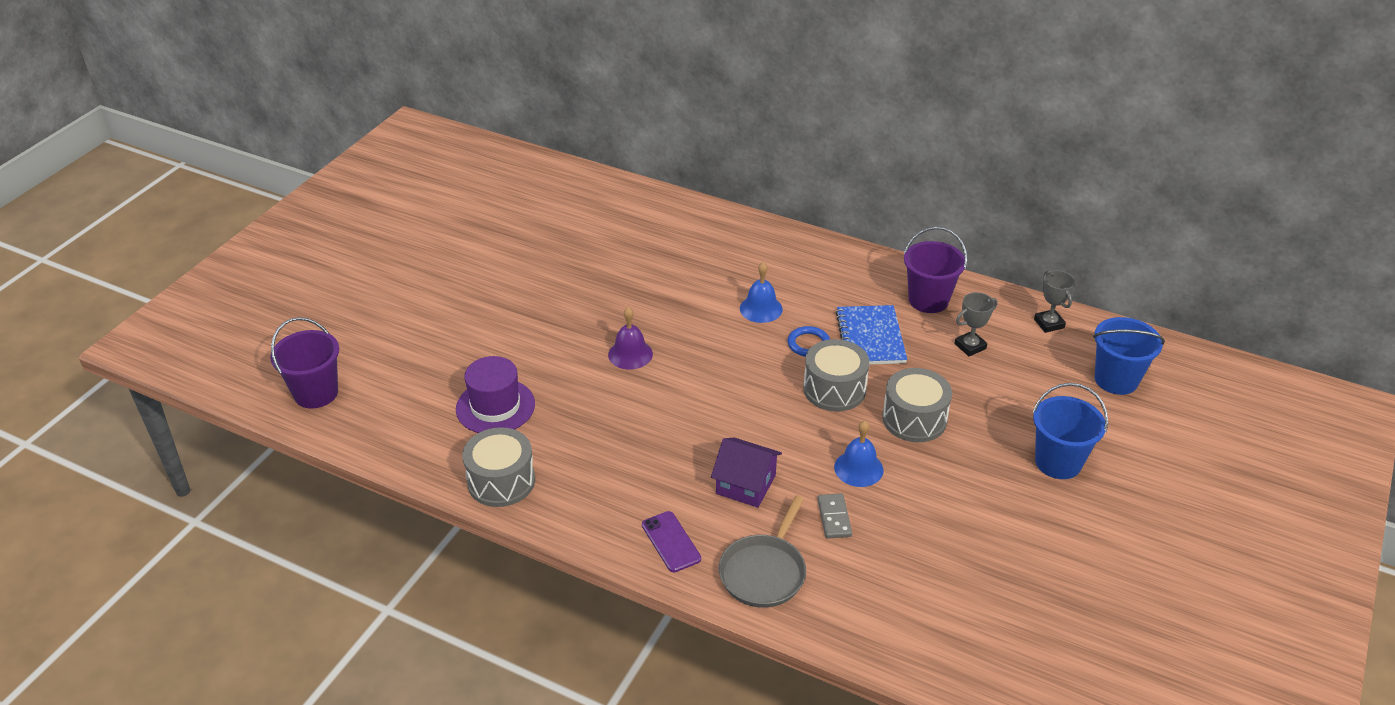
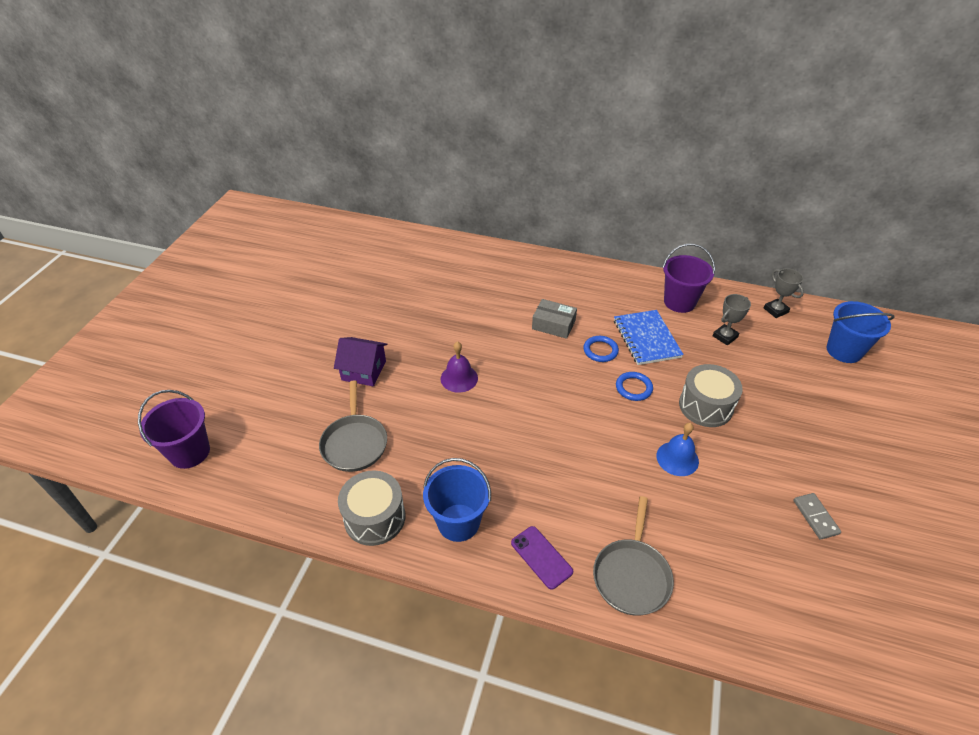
camera: 10 degrees left, 5 degrees up
(495, 406) = (354, 443): purple hat -> grey pan
(745, 484) = (589, 488): purple house -> purple house (364, 370)
(761, 308) = (553, 325): blue bell -> grey box
(834, 389) = (633, 388): grey drum -> blue ring
(834, 518) = (673, 510): grey domino -> grey domino (815, 517)
(1058, 462) = (831, 429): blue bucket -> blue bucket (458, 522)

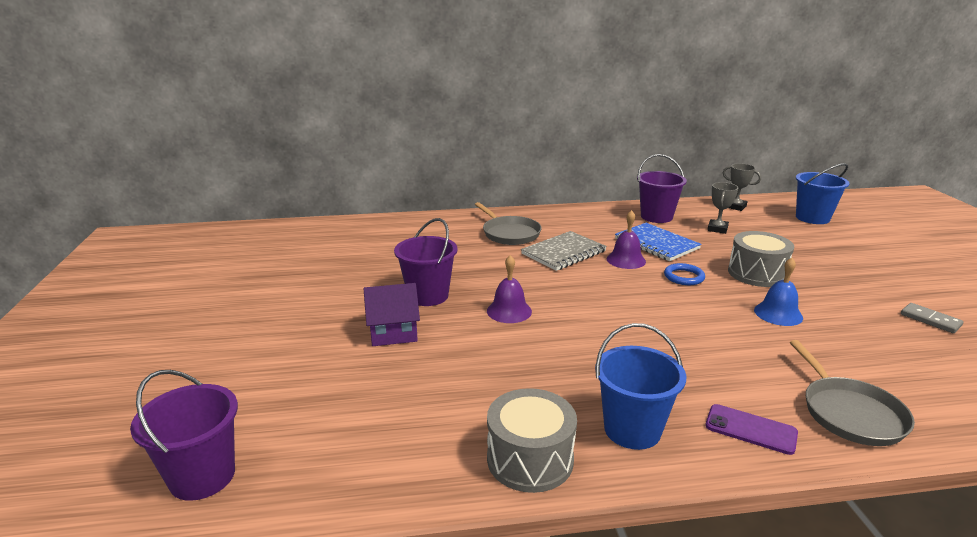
camera: 25 degrees left, 20 degrees down
(354, 443) = (439, 396): grey pan -> grey pan (509, 233)
(411, 341) = (428, 296): none -> purple bucket
(553, 325) = (563, 253): grey box -> grey notebook
(600, 350) = (626, 260): blue ring -> purple bell

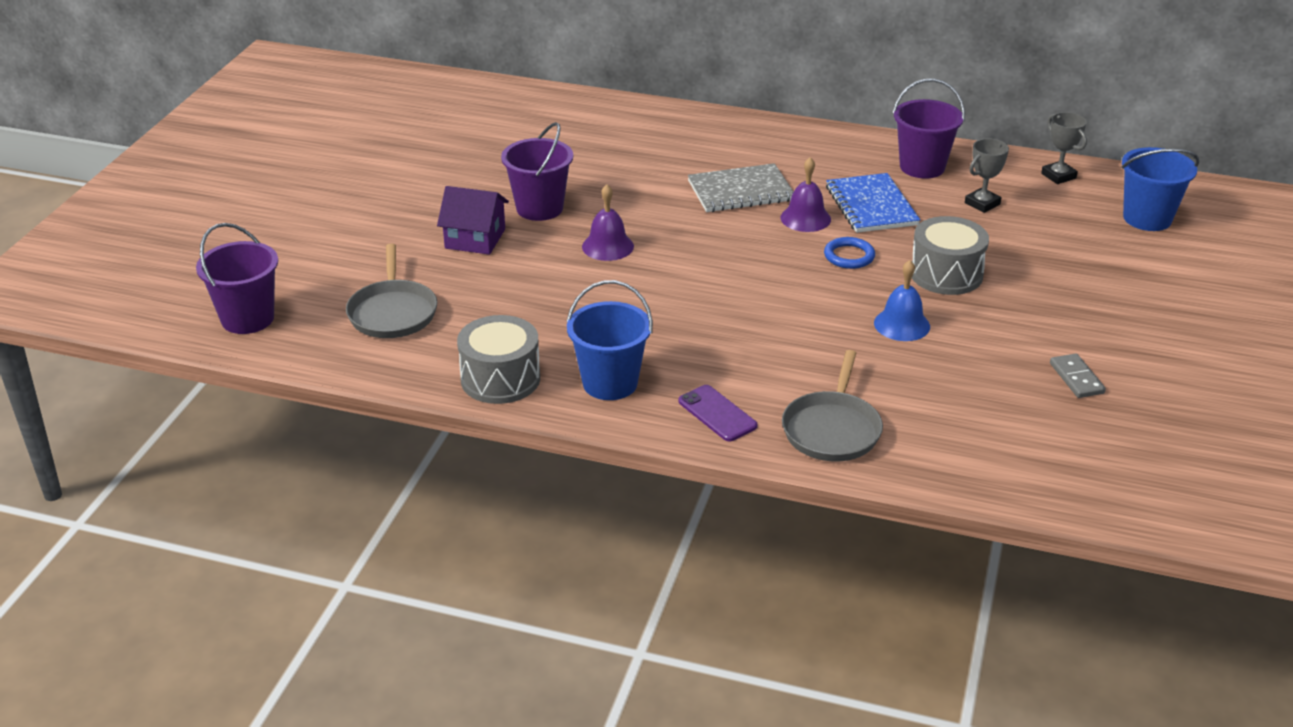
camera: 25 degrees right, 10 degrees up
(509, 233) = (702, 149): grey pan -> grey pan (393, 312)

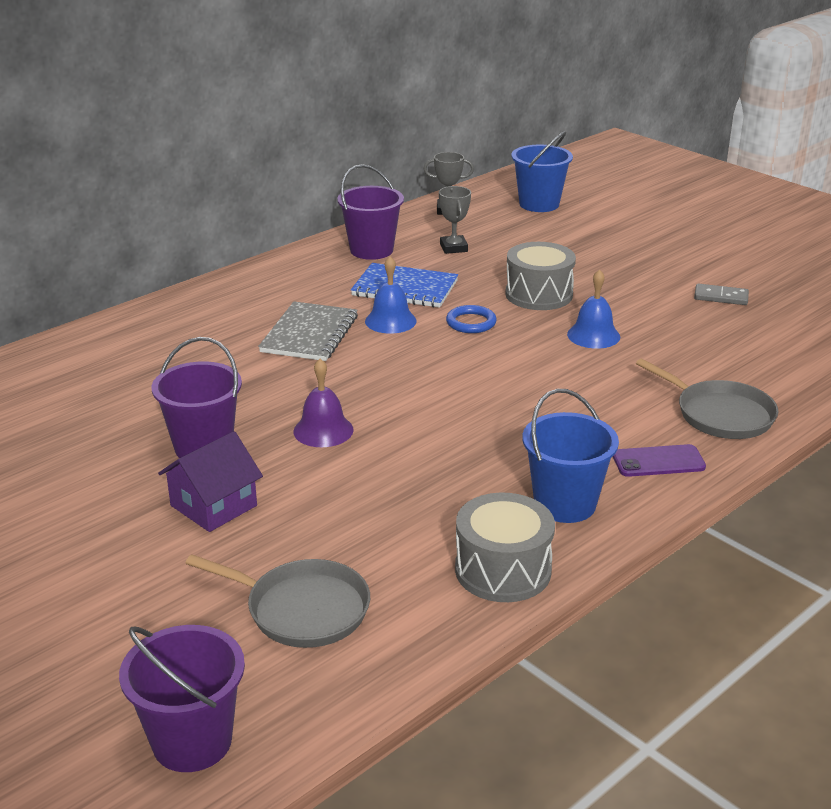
camera: 60 degrees left, 5 degrees down
(805, 218) = (390, 321): purple bell -> blue bell

